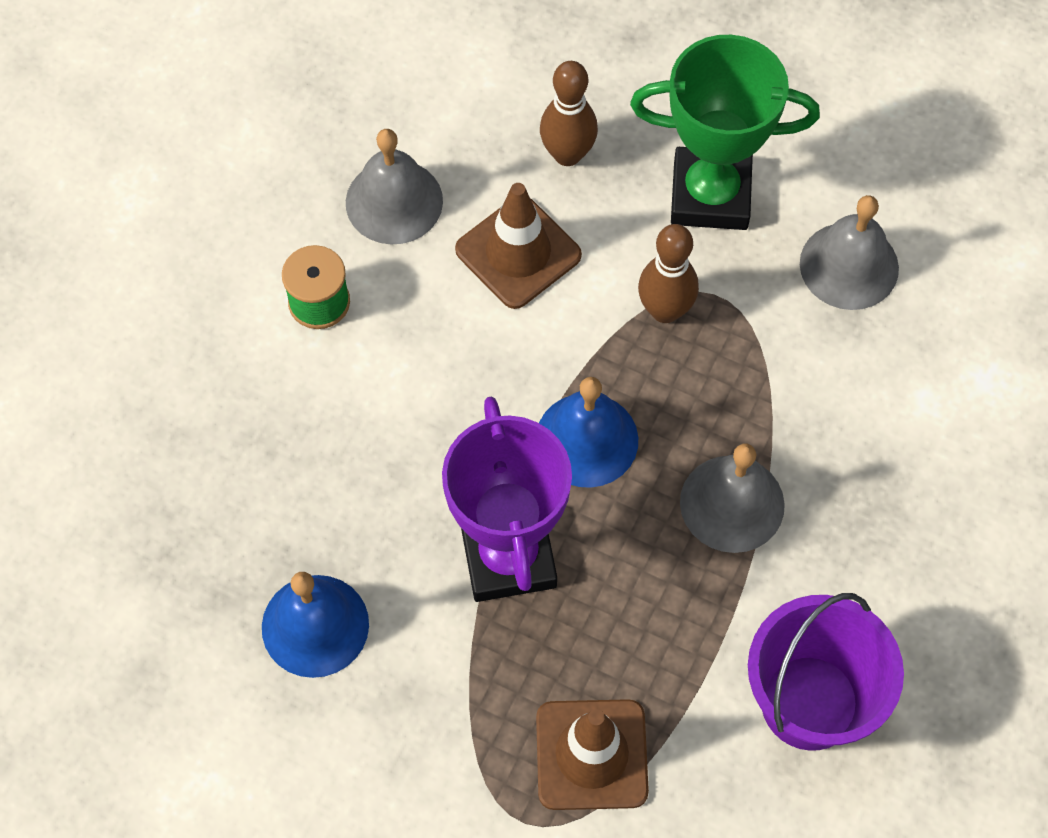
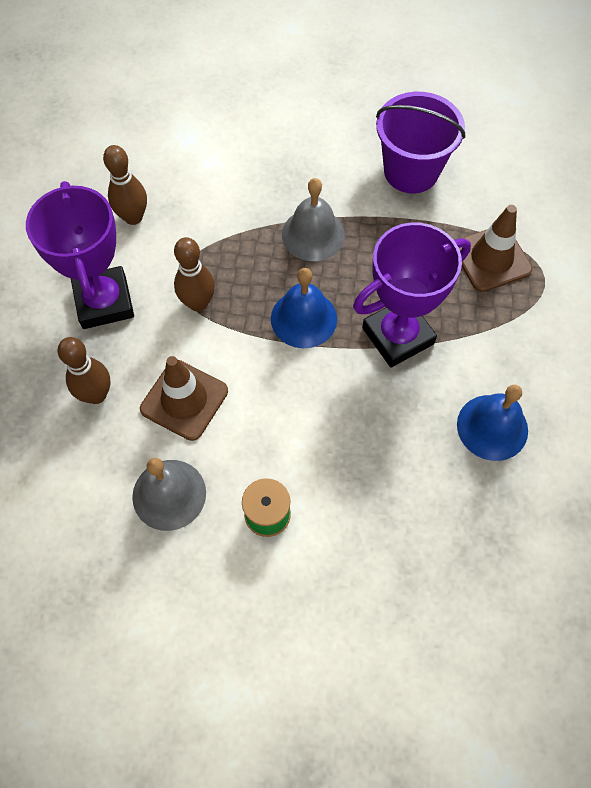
camera: 110 degrees left, 0 degrees up
(710, 195) = (104, 302): green trophy -> purple trophy
(849, 265) = (133, 217): grey bell -> brown bowling pin

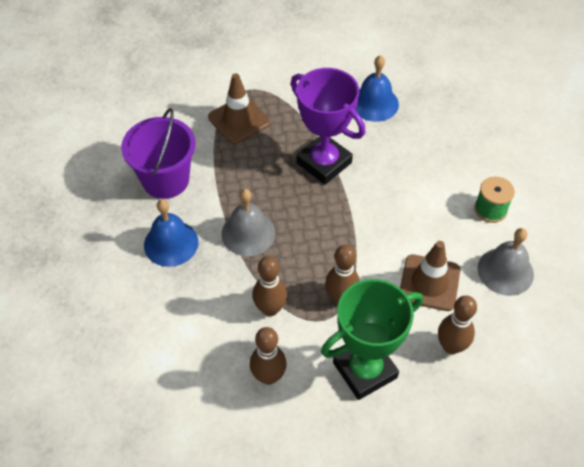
camera: 105 degrees left, 10 degrees down
(104, 302) = (365, 370): purple trophy -> green trophy
(209, 235) = (270, 309): none -> brown bowling pin
(304, 318) = (329, 222): blue bell -> blue bell (171, 243)

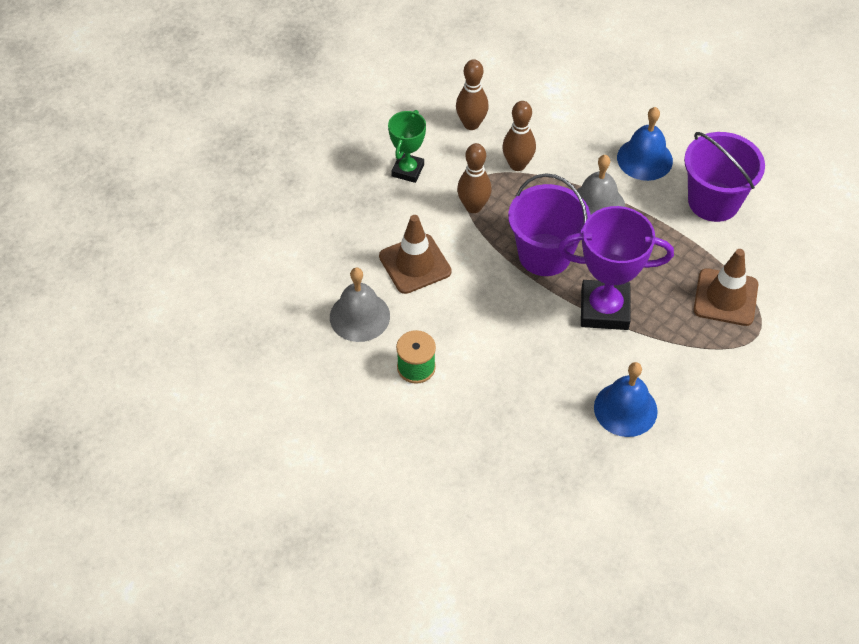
camera: 140 degrees right, 0 degrees up
(325, 224) = (544, 255): none -> purple bucket
(365, 370) = (408, 170): green trophy -> green trophy, size x0.59
(451, 346) = (358, 227): brown bowling pin -> none

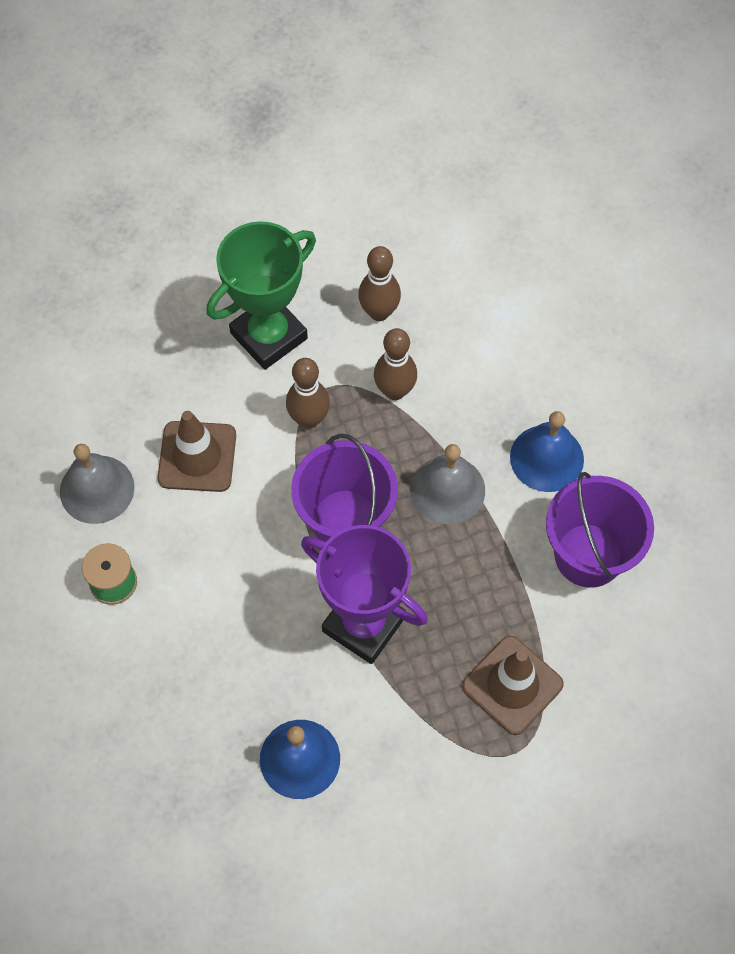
camera: 30 degrees right, 10 degrees up
(408, 170) = (269, 336): green trophy -> green trophy, size x1.70

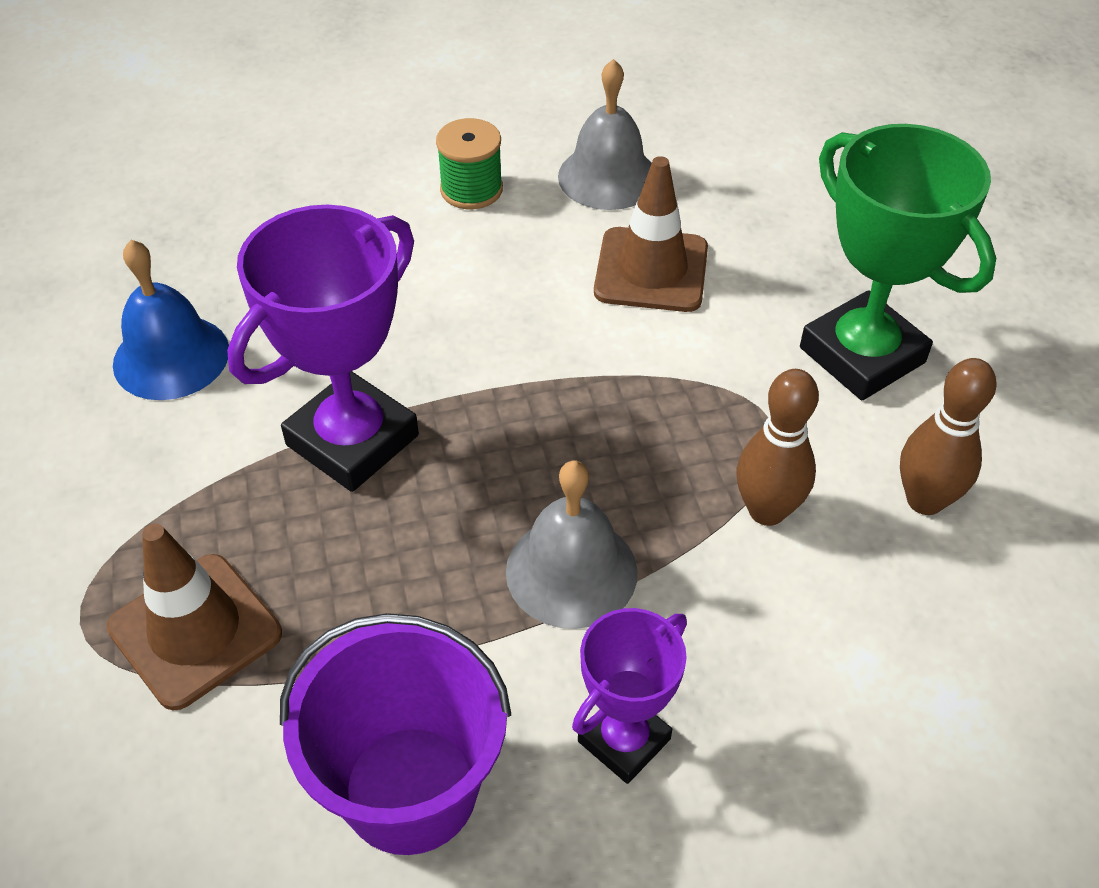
camera: 95 degrees right, 15 degrees down
(309, 419) = (712, 395): brown bowling pin -> none
(345, 520) = (530, 429): purple bucket -> none
(547, 458) = (624, 740): blue bell -> purple trophy

